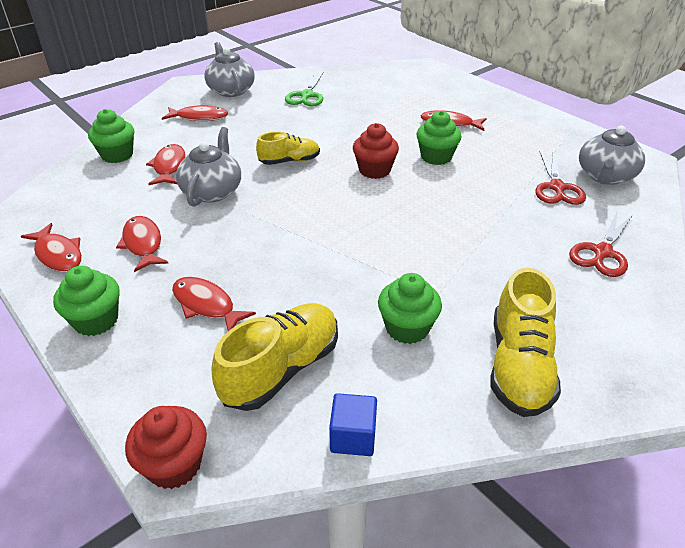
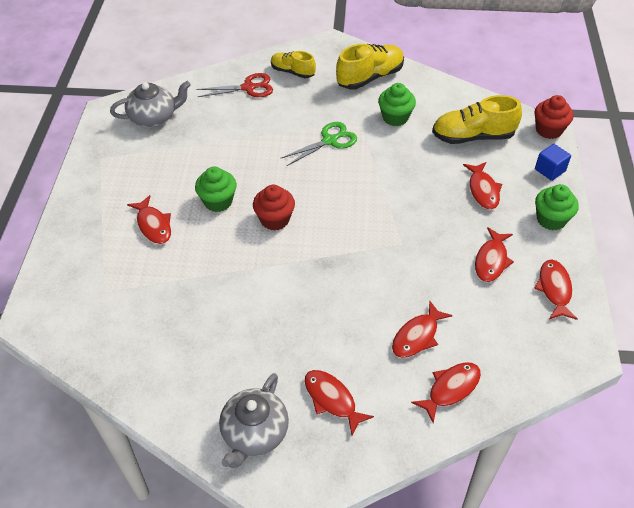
camera: 135 degrees left, 10 degrees up
(117, 155) = (451, 389): green cupcake -> red fish
(212, 191) = (407, 280): grey teapot -> none
(289, 161) = (320, 272): yellow shoe -> yellow shoe (292, 72)
(306, 95) = (198, 358): green scissors -> green scissors (329, 141)
(353, 437) = (468, 97): blue cube -> blue cube (550, 170)
(557, 187) = (194, 130): red scissors -> none

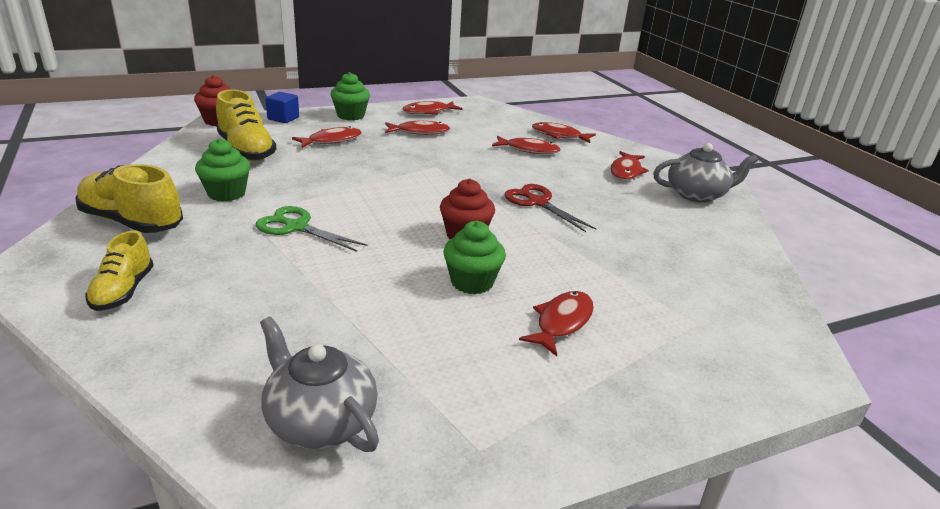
camera: 120 degrees left, 20 degrees down
(248, 88) = (183, 327): red scissors -> red scissors (538, 202)

